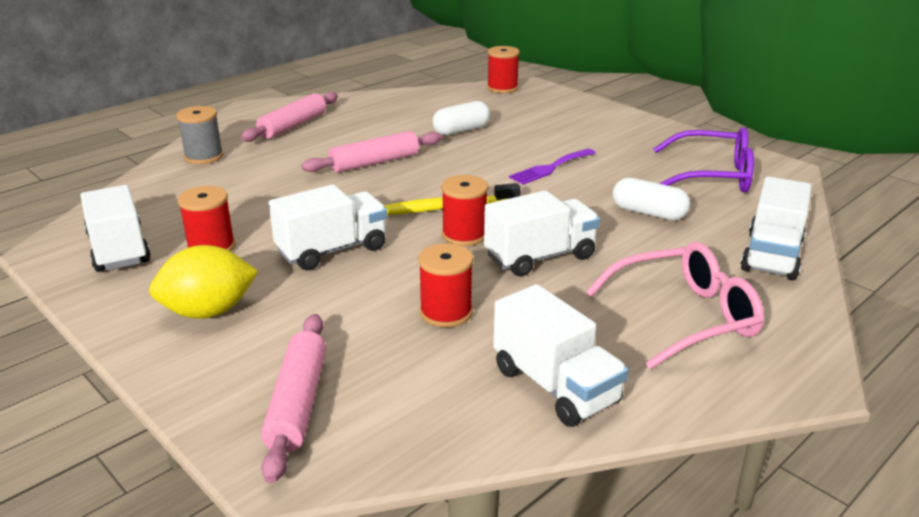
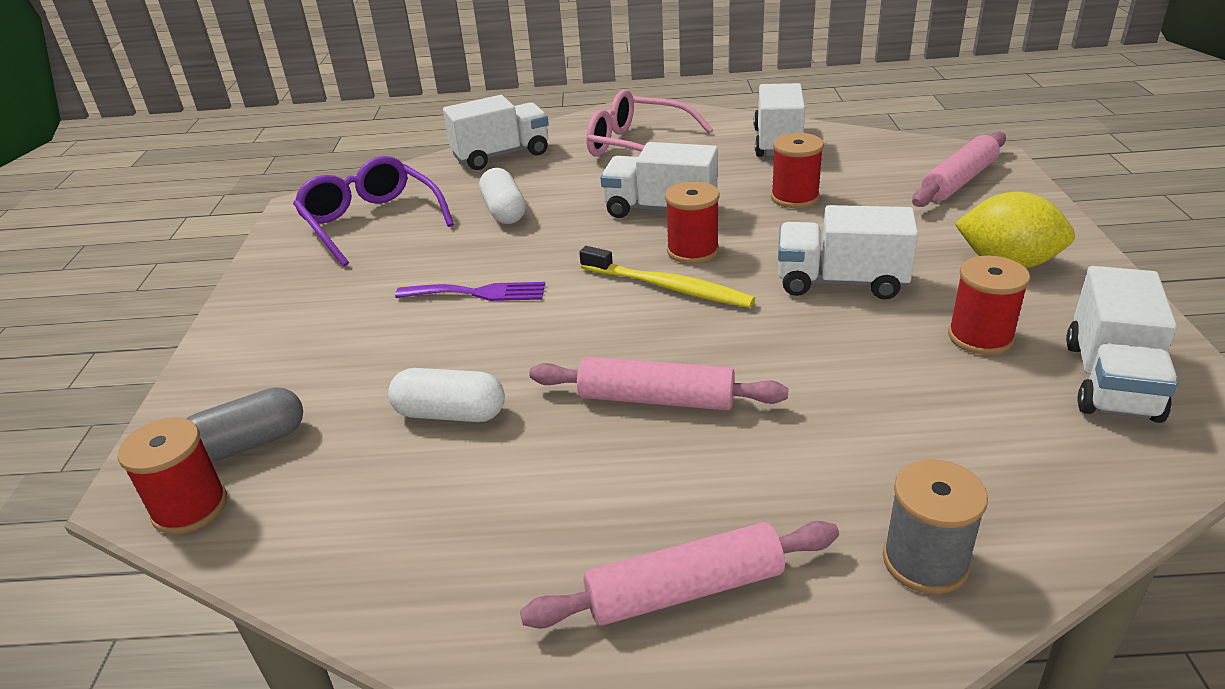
camera: 135 degrees left, 5 degrees up
(522, 101) = (248, 444): none -> grey capsule

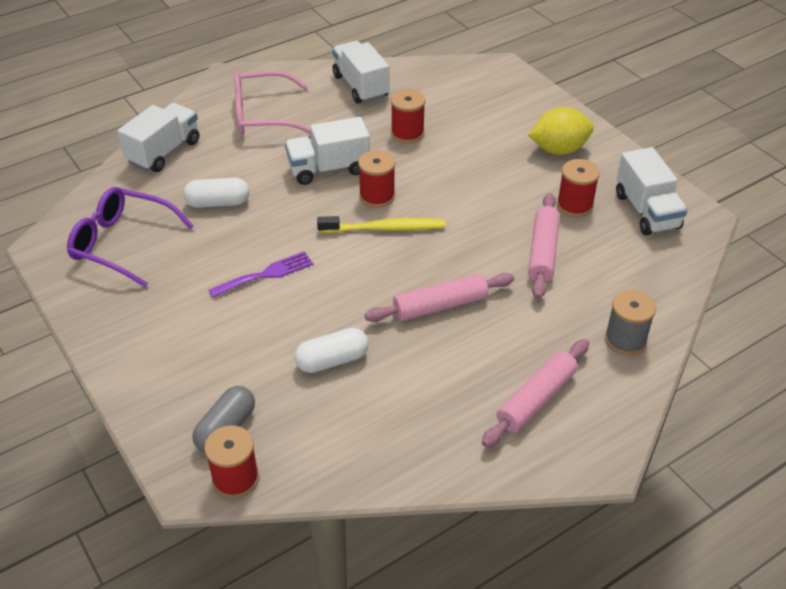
camera: 35 degrees left, 10 degrees up
(504, 211) = (218, 203): white capsule -> white capsule turned 45 degrees counterclockwise
(840, 282) = (481, 192): white truck -> none
(959, 181) = (495, 92): pink rolling pin -> pink rolling pin (543, 252)

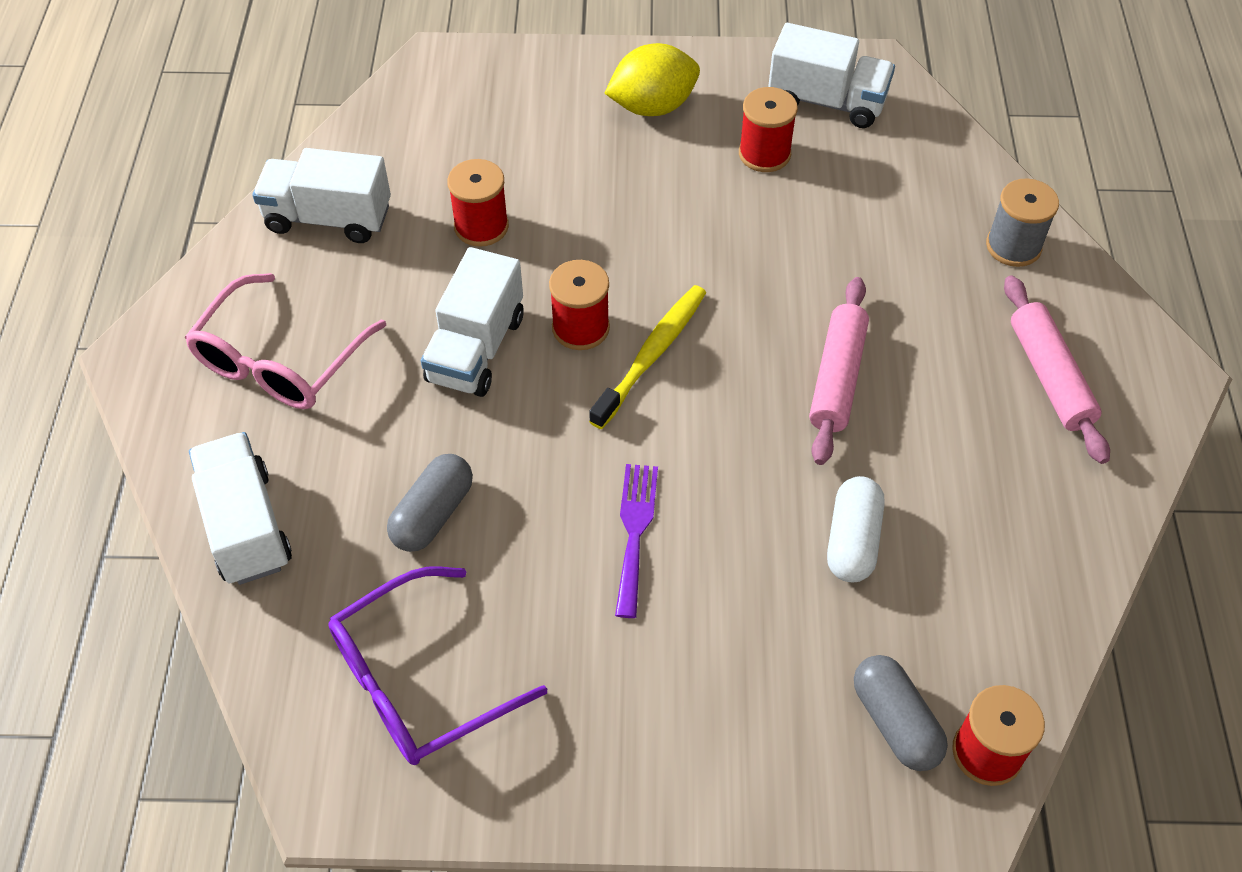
camera: 55 degrees left, 10 degrees up
(218, 203) = (433, 514): white capsule -> grey capsule
(543, 252) = (820, 229): pink rolling pin -> none
(558, 149) = (652, 106): yellow lemon -> yellow lemon turned 45 degrees clockwise

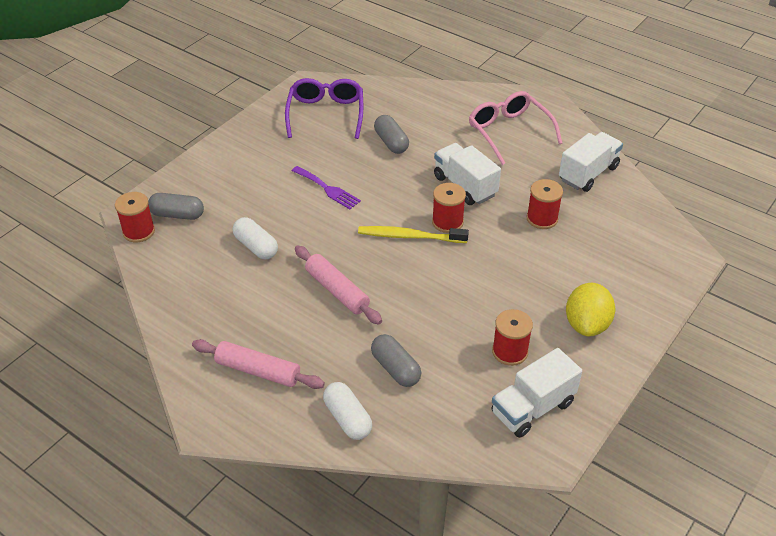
camera: 125 degrees right, 10 degrees down
(246, 526) = (432, 99): white truck -> none
(651, 355) = (410, 236): yellow toothbrush -> yellow toothbrush turned 120 degrees clockwise
(898, 242) = (395, 368): none -> grey capsule
(1013, 246) = (347, 418): grey spool -> white capsule

